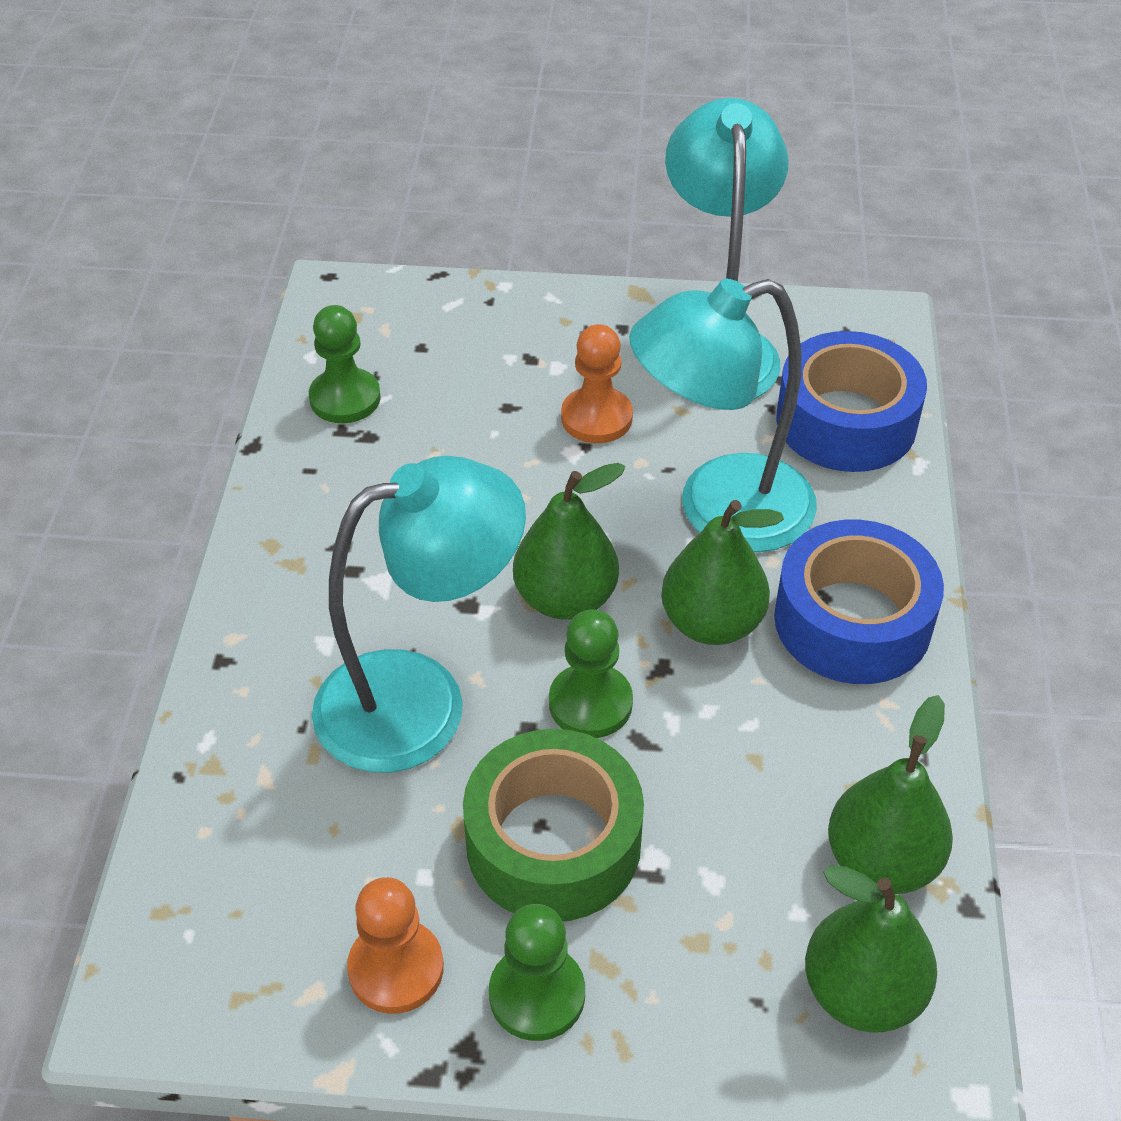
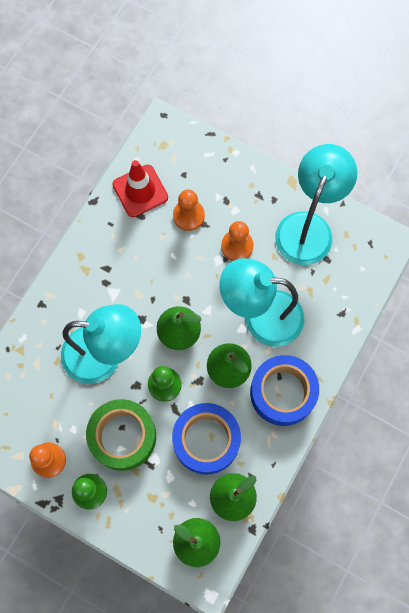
camera: 25 degrees right, 25 degrees up
(345, 398) = (140, 191): green pawn -> red traffic cone
(469, 404) = (188, 216): none -> orange pawn
(846, 421) = (339, 293): blue tape -> blue tape (206, 440)

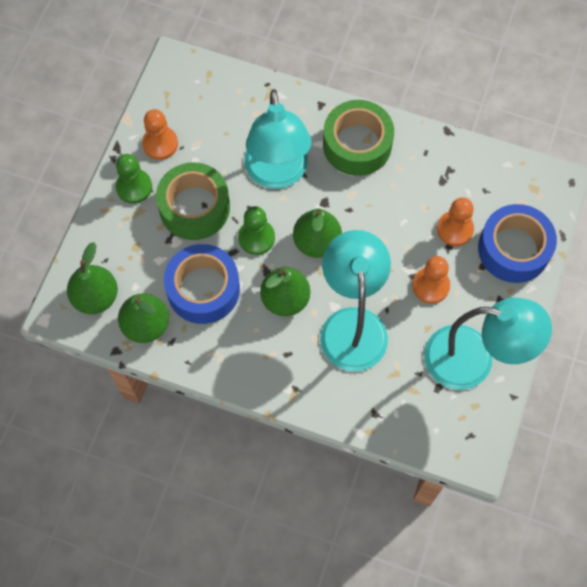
camera: 80 degrees right, 5 degrees down
(90, 280) = (357, 144): none -> green tape
(140, 191) = (472, 175): red traffic cone -> none
(282, 393) = (269, 360): blue tape -> blue tape (513, 249)

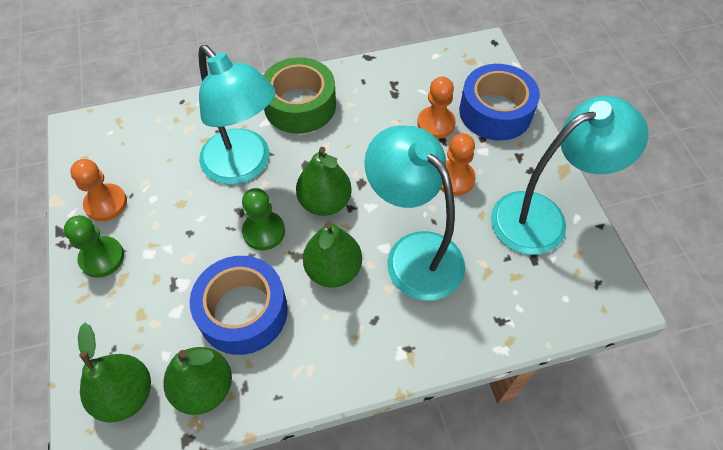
camera: 35 degrees left, 10 degrees down
(194, 207) = (181, 240): green tape -> none

